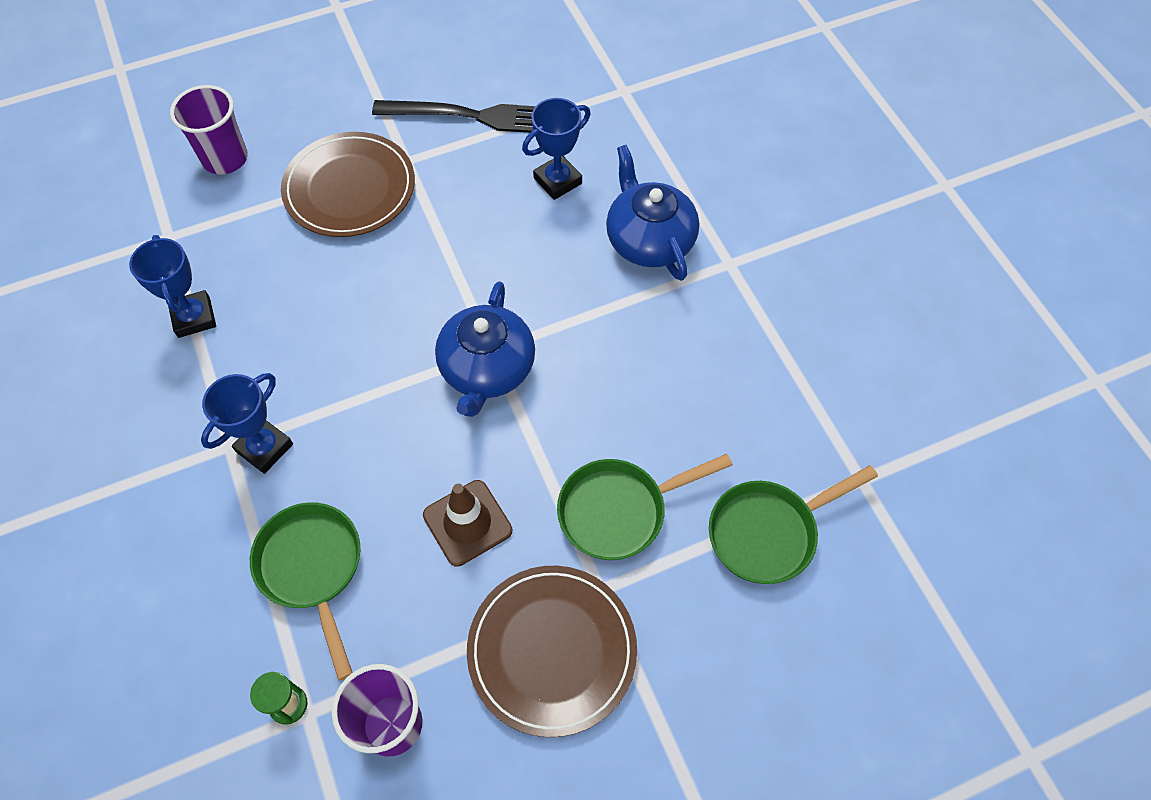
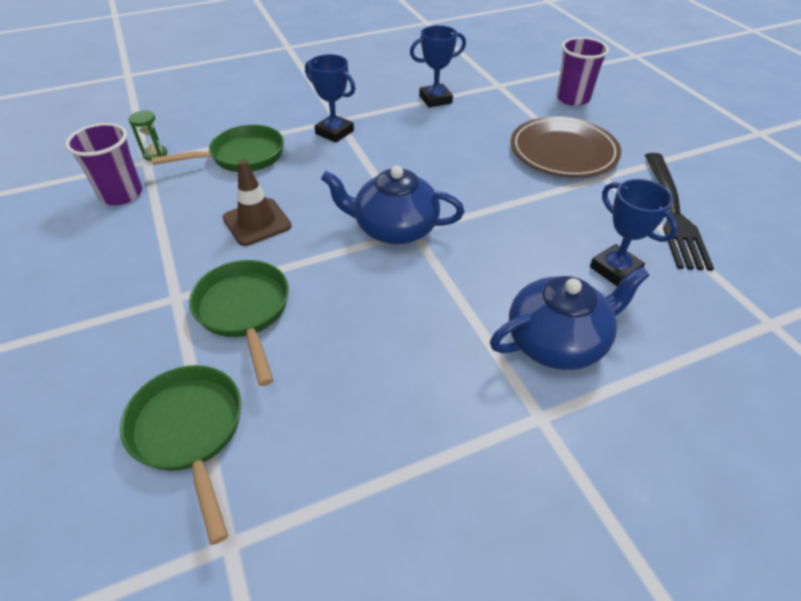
camera: 90 degrees right, 15 degrees down
(552, 650) = (136, 269): brown plate -> none

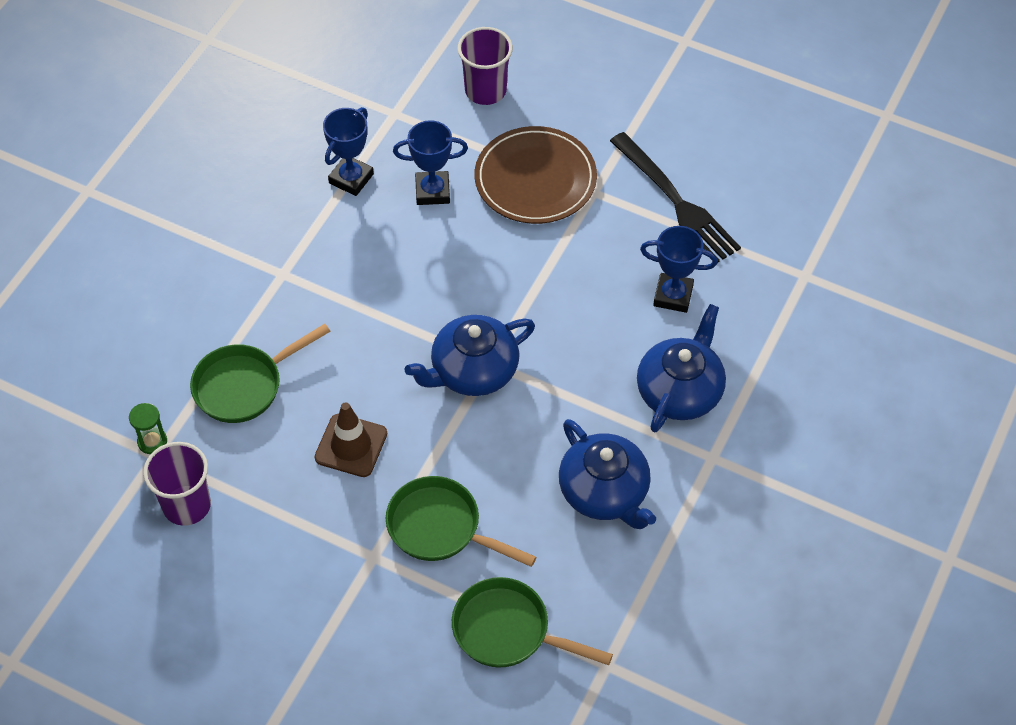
camera: 40 degrees left, 10 degrees up
(242, 156) = (244, 385): green pan -> green pan turned 150 degrees counterclockwise
(334, 132) = (298, 293): blue trophy -> blue trophy (432, 191)
(404, 377) = (605, 492): none -> blue teapot

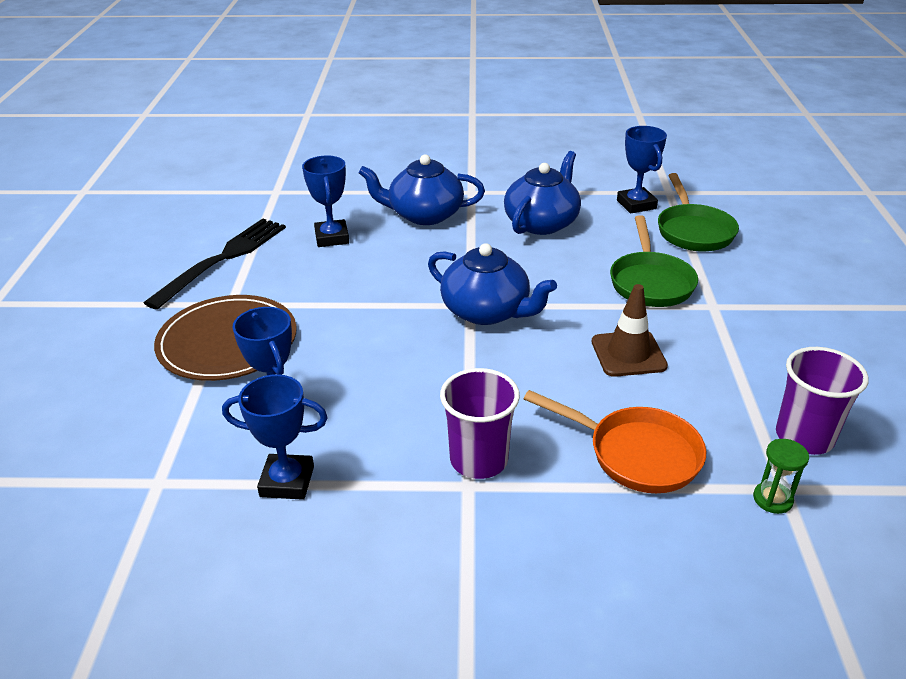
camera: 115 degrees left, 20 degrees down
(244, 385) = (636, 454): green pan -> orange pan
(485, 90) = (98, 416): purple cup -> purple cup (479, 460)
(595, 609) = (636, 204): none -> blue trophy

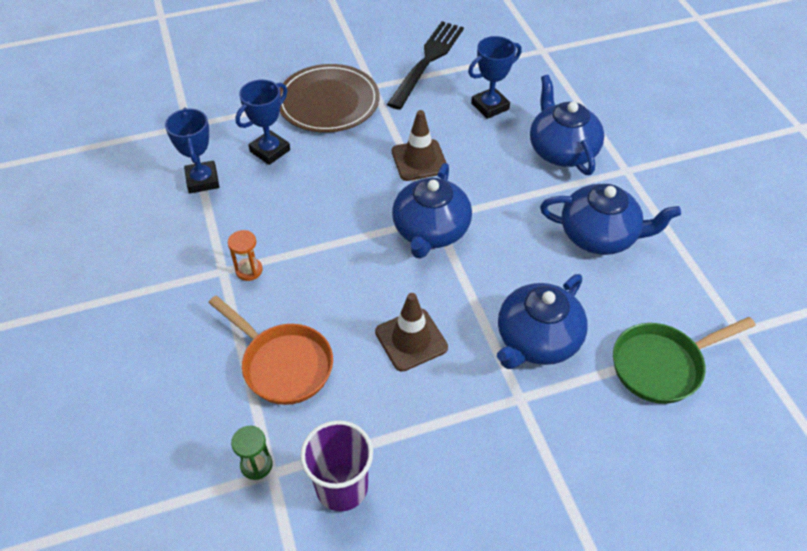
camera: 70 degrees right, 15 degrees up
(223, 258) = (427, 61): black fork -> black fork turned 75 degrees counterclockwise
(379, 297) = (419, 160): none -> brown traffic cone
(479, 460) = (249, 270): purple cup -> orange hourglass
(636, 204) = (688, 306): blue trophy -> none
(636, 454) = (283, 364): orange pan -> orange pan turned 60 degrees counterclockwise
(650, 282) = (537, 340): green pan -> blue teapot

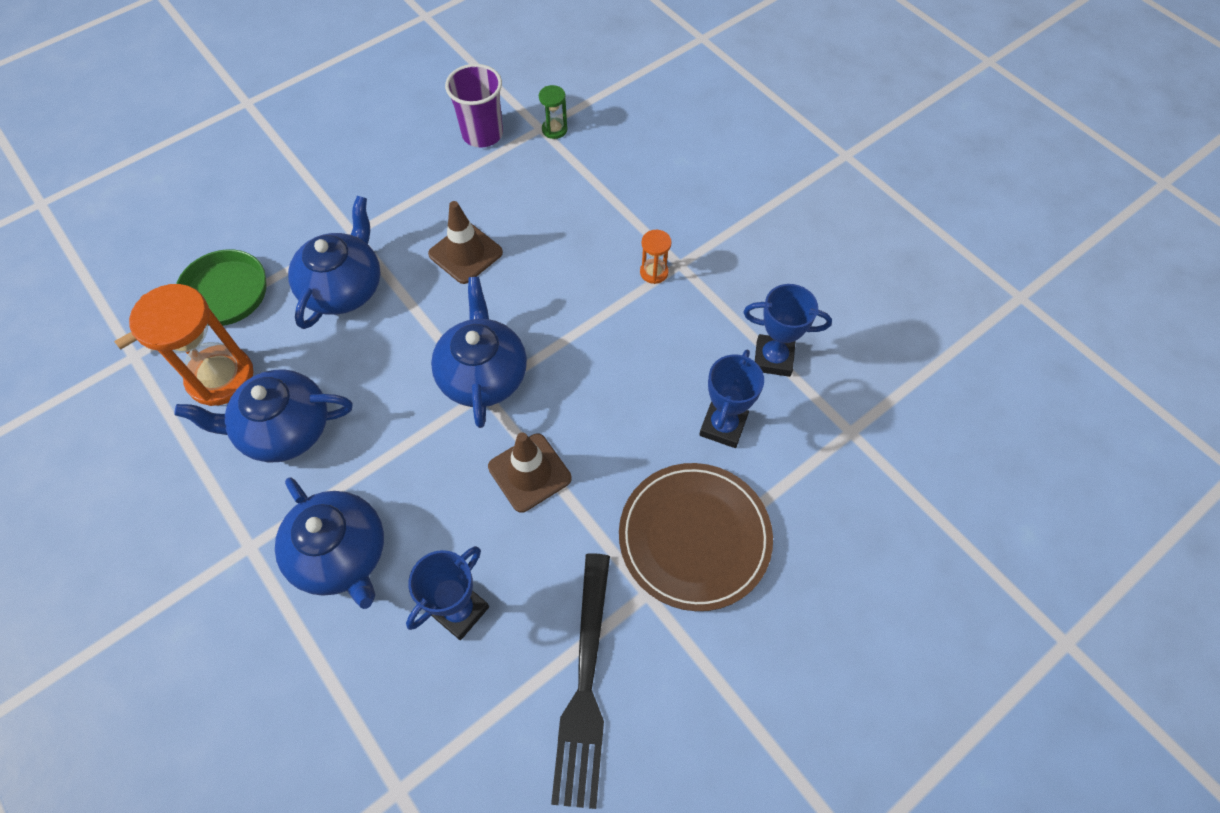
camera: 160 degrees right, 10 degrees up
(202, 180) = (773, 358): blue trophy -> blue trophy turned 45 degrees counterclockwise
(283, 364) = (572, 201): orange pan -> none
(655, 290) = (220, 377): none -> orange hourglass

